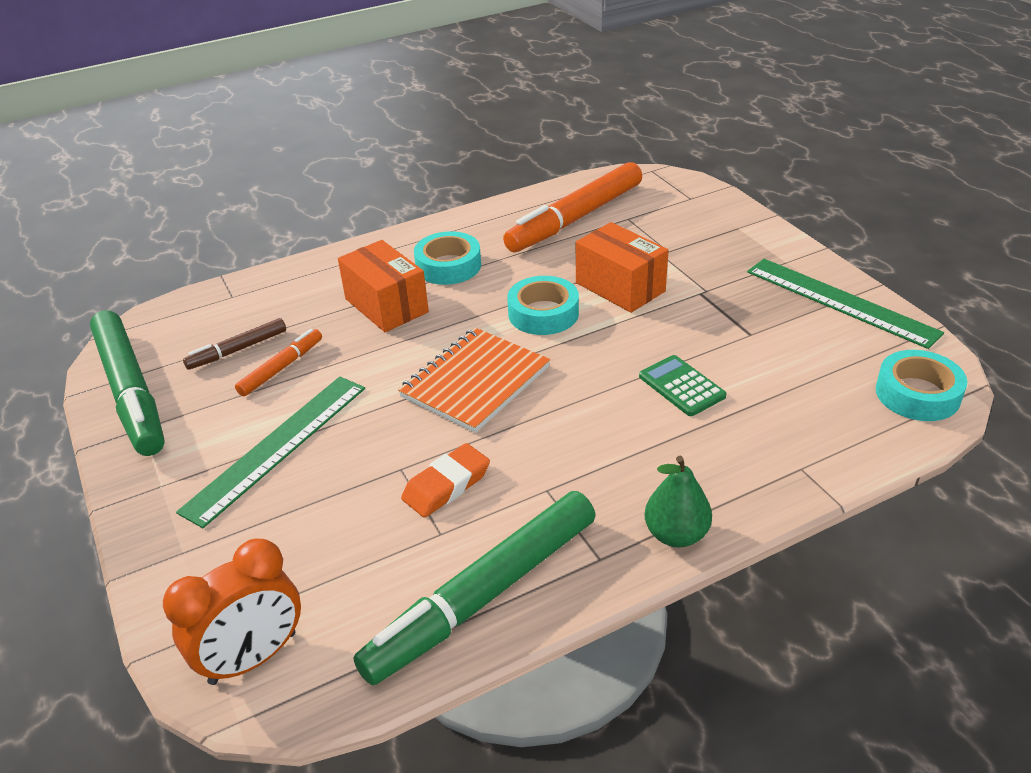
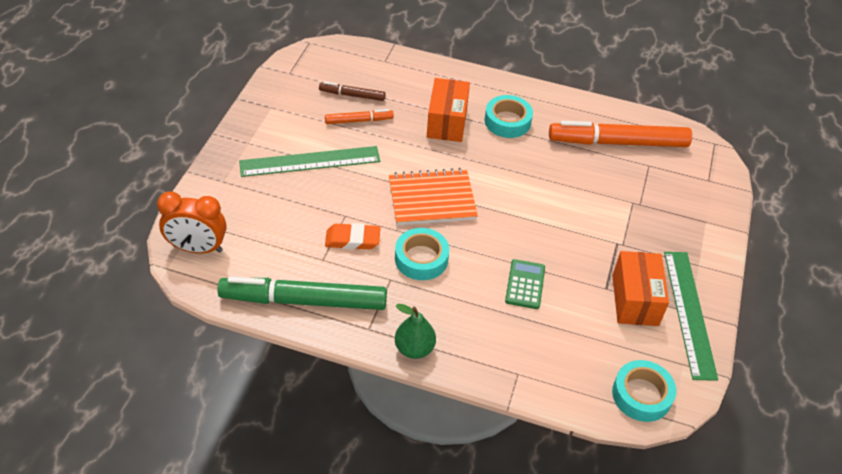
camera: 40 degrees right, 10 degrees up
(131, 392) = (286, 84): green marker -> none
(543, 313) = (516, 188): turquoise tape -> turquoise tape (421, 259)
(620, 287) = (578, 204): orange box -> orange box (635, 300)

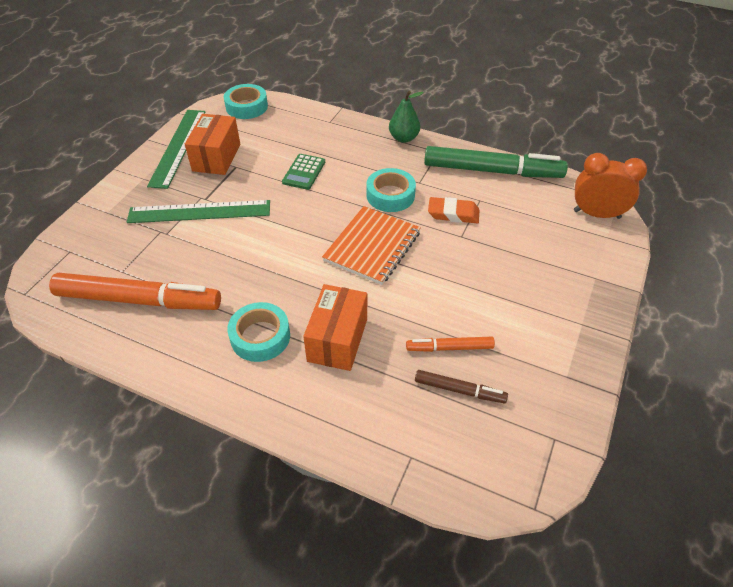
camera: 170 degrees left, 0 degrees up
(310, 161) = (504, 295): green ruler -> green ruler (199, 212)
(432, 199) = (372, 247): orange notebook -> orange notebook turned 60 degrees counterclockwise

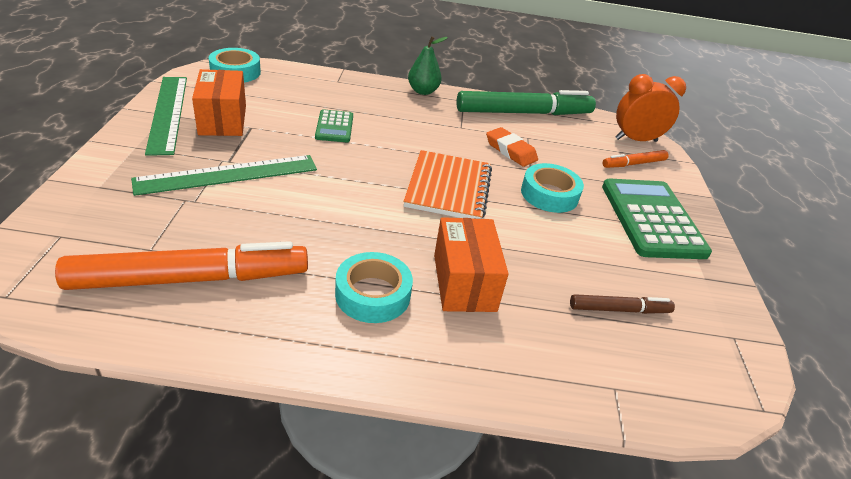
camera: 25 degrees left, 10 degrees down
(390, 195) = (439, 140): turquoise tape -> turquoise tape (549, 194)
(449, 348) = (583, 271): orange marker -> orange marker (633, 164)
(453, 214) = (510, 151): orange eraser -> orange eraser turned 60 degrees clockwise
(553, 306) = (652, 219): none -> green calculator

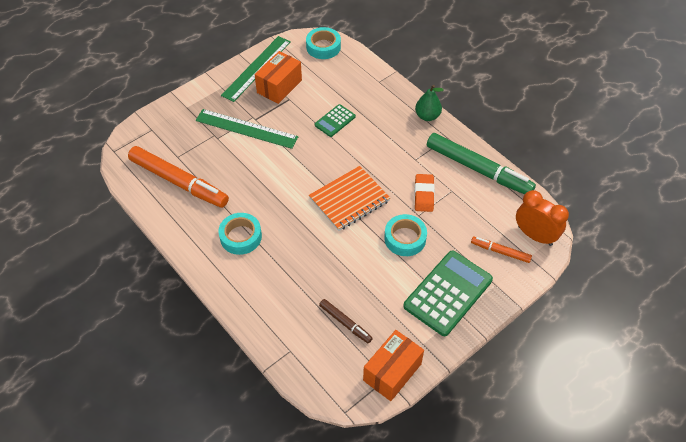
camera: 50 degrees right, 15 degrees up
(464, 282) = (288, 258): orange box -> orange box (392, 372)

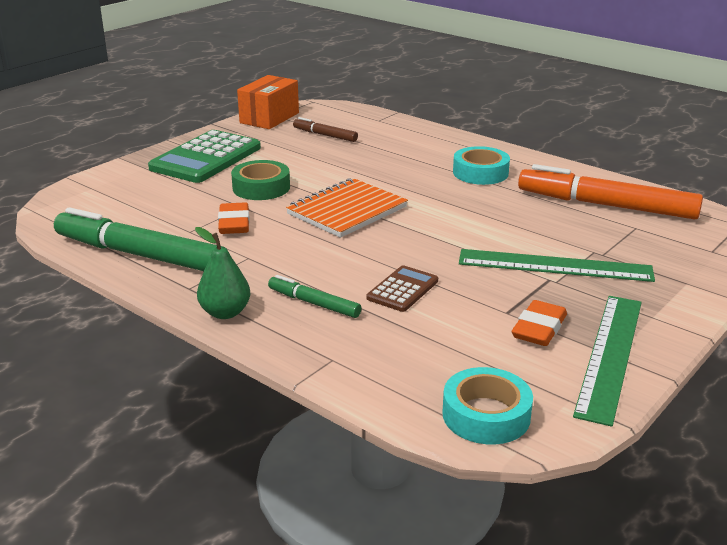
camera: 170 degrees right, 25 degrees down
(279, 86) = (539, 329): orange box -> orange eraser
(335, 121) = (403, 289): green calculator -> brown calculator
(382, 117) = (314, 303): none -> green marker
(405, 238) = (261, 187): turquoise tape -> green tape
(500, 252) = (130, 188): orange marker -> none
(535, 235) = (75, 203): orange clock -> none

